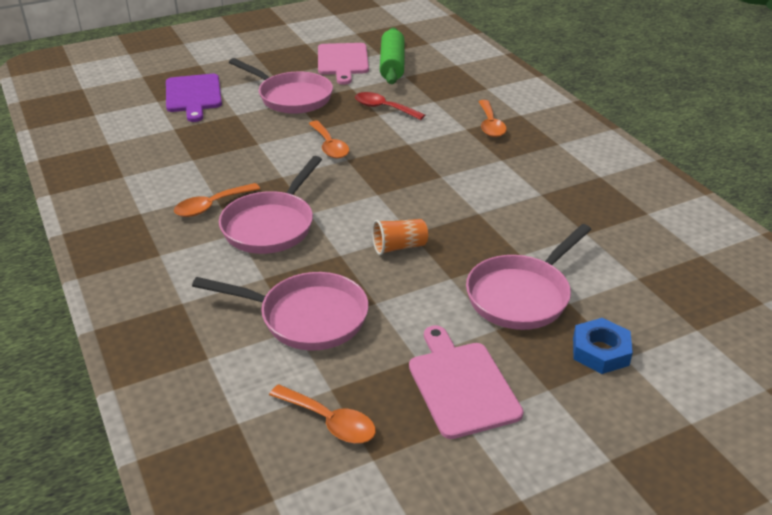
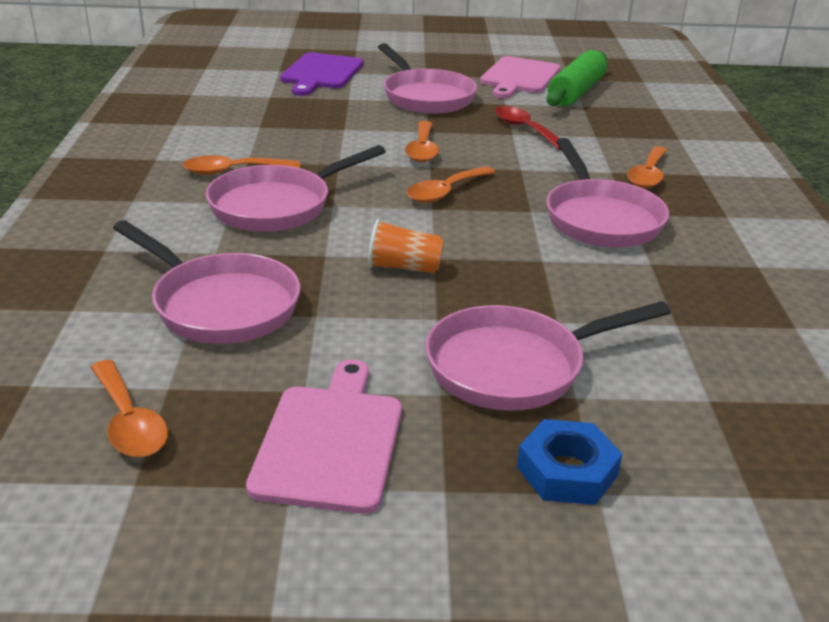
camera: 25 degrees right, 5 degrees down
(375, 178) = (445, 192): none -> orange spoon
(488, 169) = (600, 218): none -> pink pan

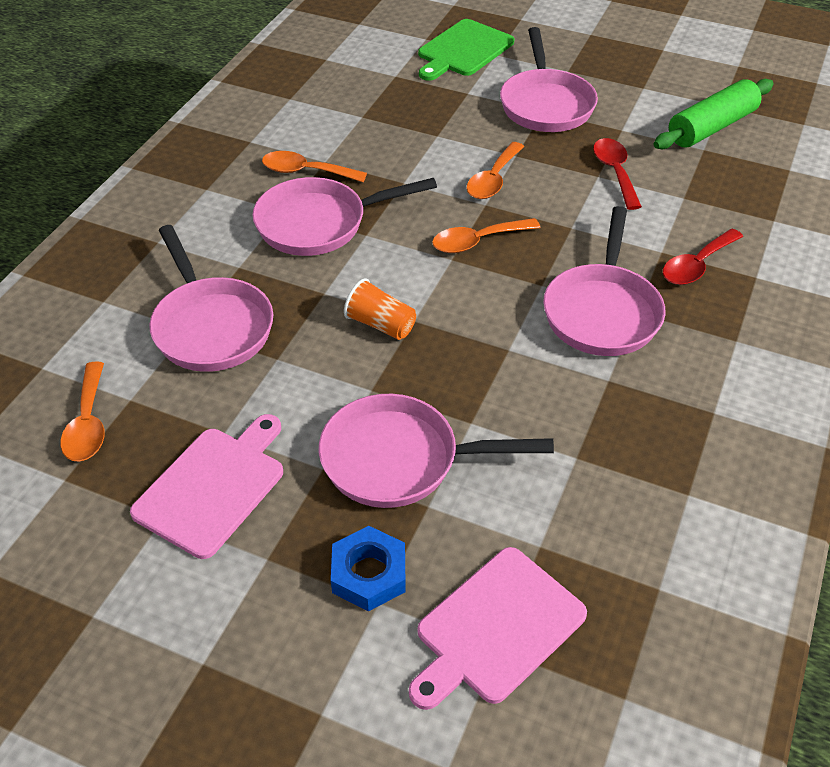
camera: 25 degrees right, 15 degrees up
(321, 73) = (463, 50): purple cutting board -> green cutting board
(519, 77) = (665, 92): pink cutting board -> pink cutting board (496, 628)
(648, 175) = (696, 265): orange spoon -> red spoon

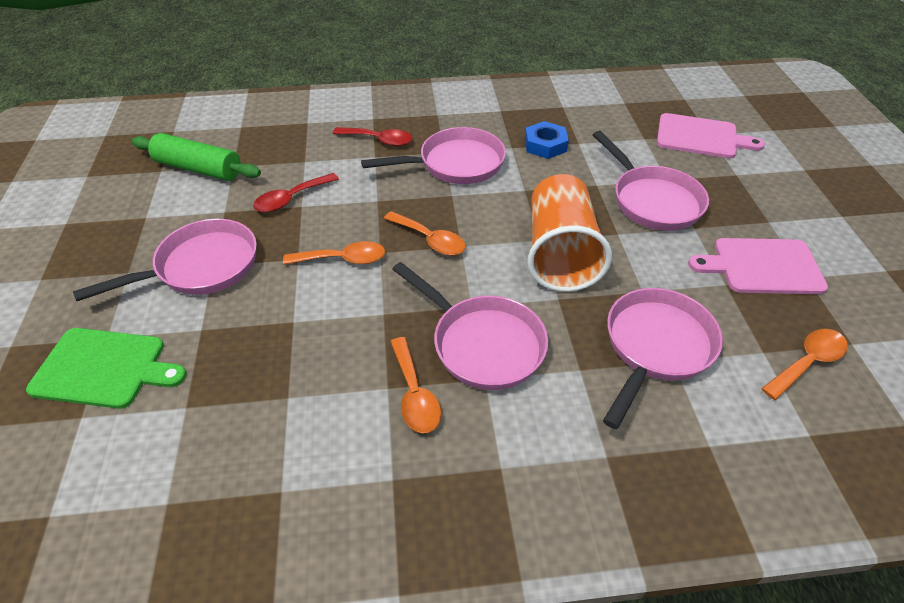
camera: 120 degrees left, 0 degrees up
(369, 574) = (728, 183): blue nut -> blue nut (545, 145)
(381, 324) = (560, 253): orange cup -> orange cup, size x2.11

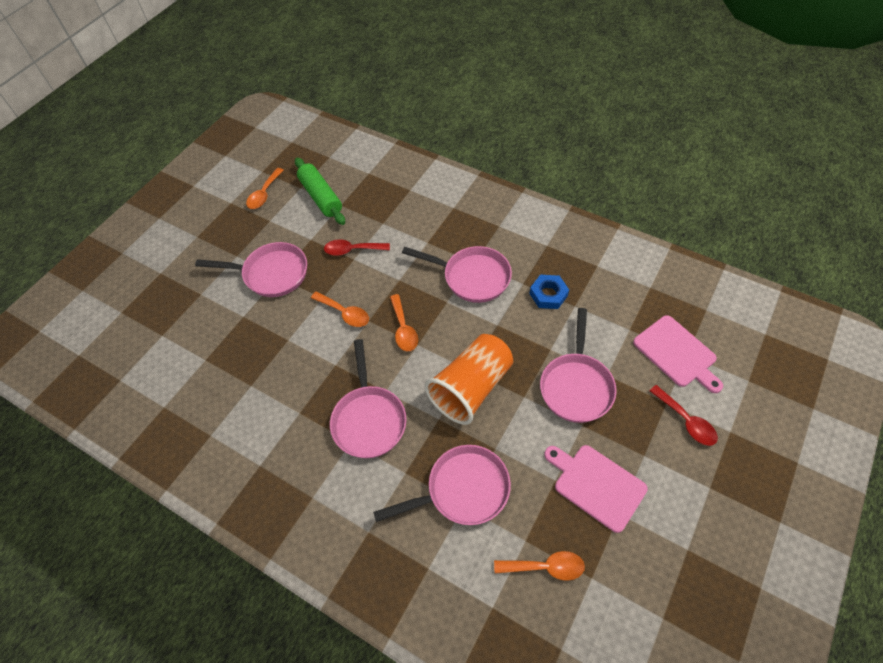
camera: 40 degrees right, 10 degrees up
(104, 368) = (188, 313): green cutting board -> none
(379, 140) = (441, 229): red spoon -> red spoon (686, 421)
(414, 394) = (308, 426): orange spoon -> orange spoon (264, 194)

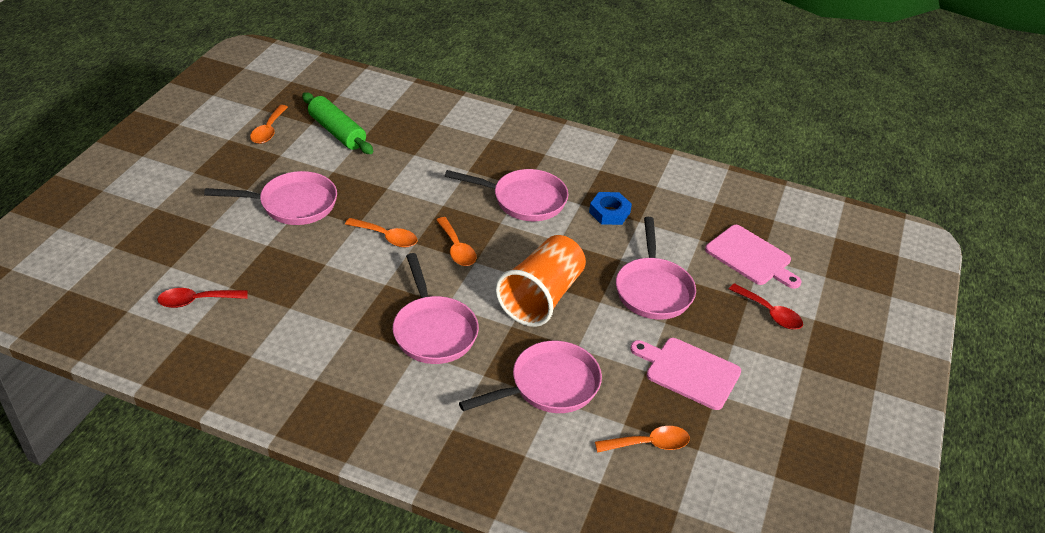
camera: 15 degrees left, 15 degrees down
(352, 250) = (384, 180): red spoon -> red spoon (196, 301)

